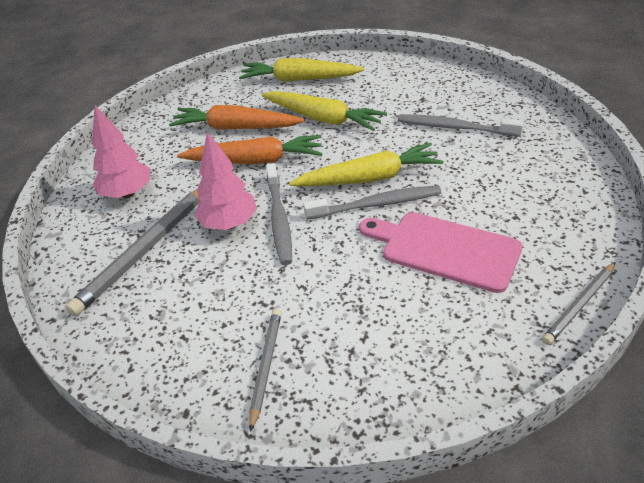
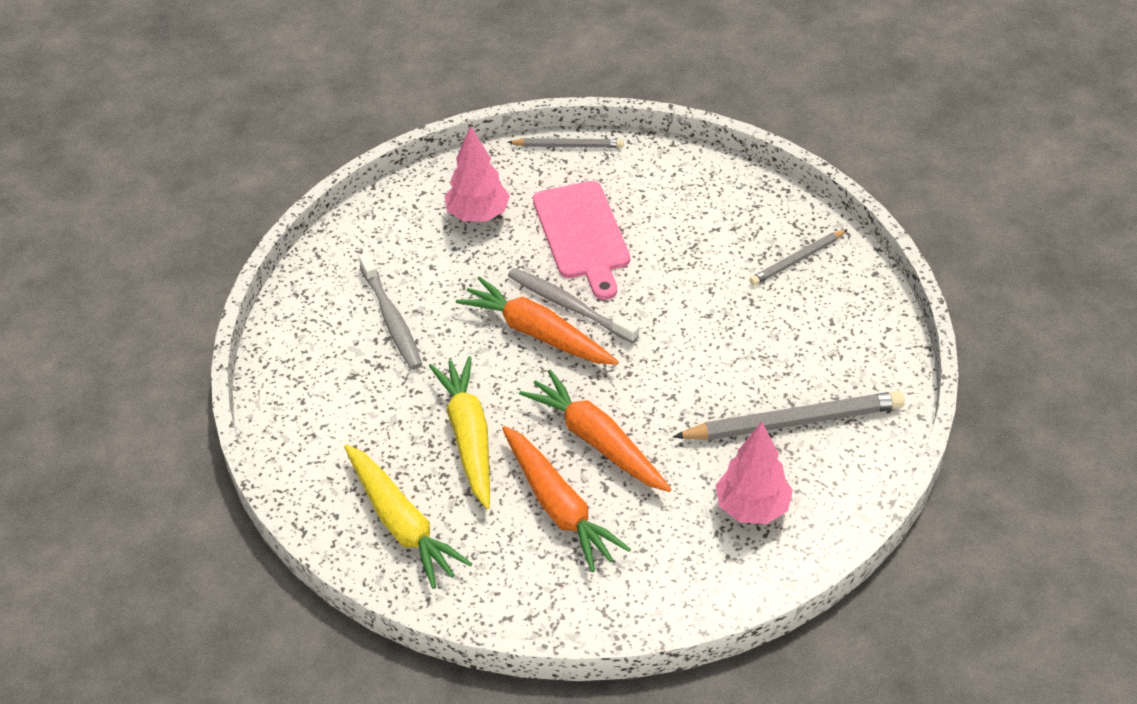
camera: 135 degrees left, 5 degrees up
(229, 224) = (700, 389): pink tree -> pink tree (478, 215)
(279, 219) = (657, 358): grey toothbrush -> none
(369, 178) = (537, 333): yellow carrot -> orange carrot

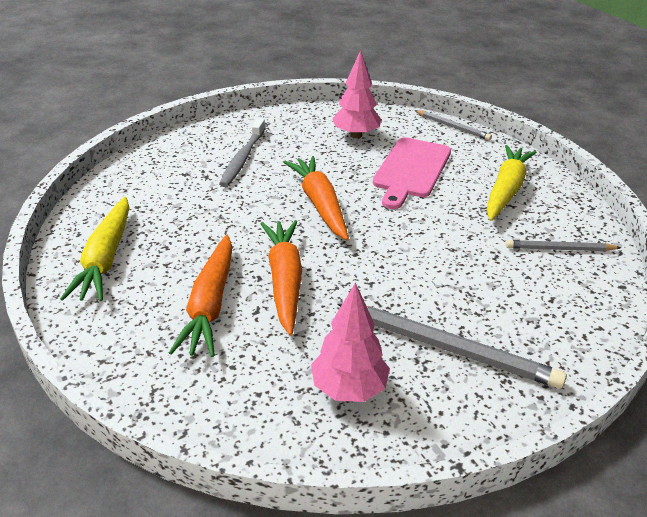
camera: 35 degrees right, 10 degrees down
(469, 437) = (207, 235): yellow carrot -> yellow carrot (506, 190)
(569, 306) = (358, 200): grey toothbrush -> none

